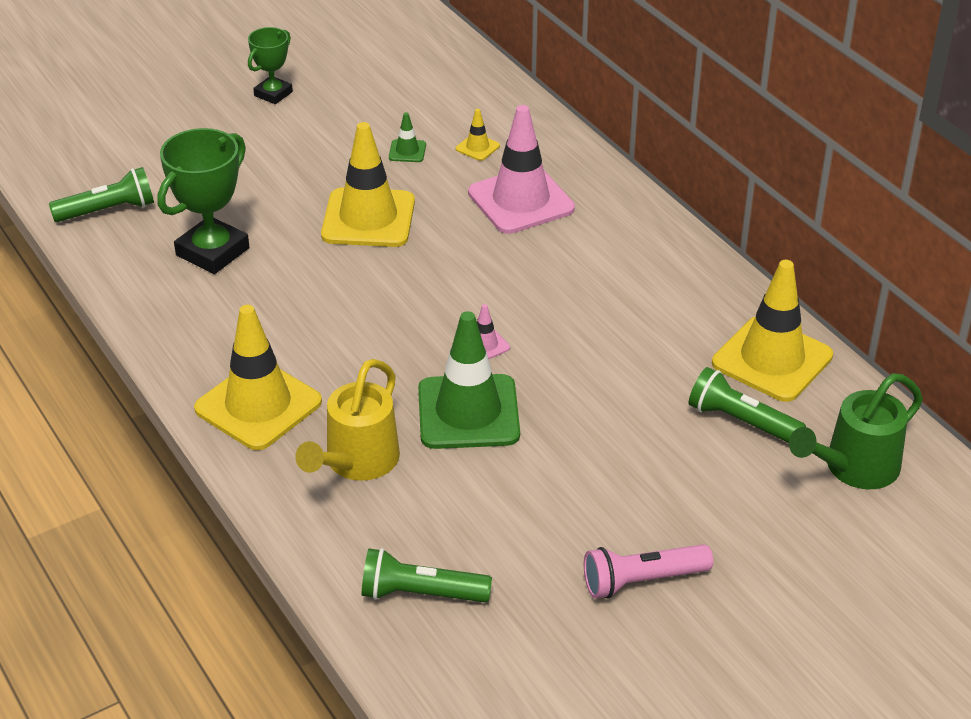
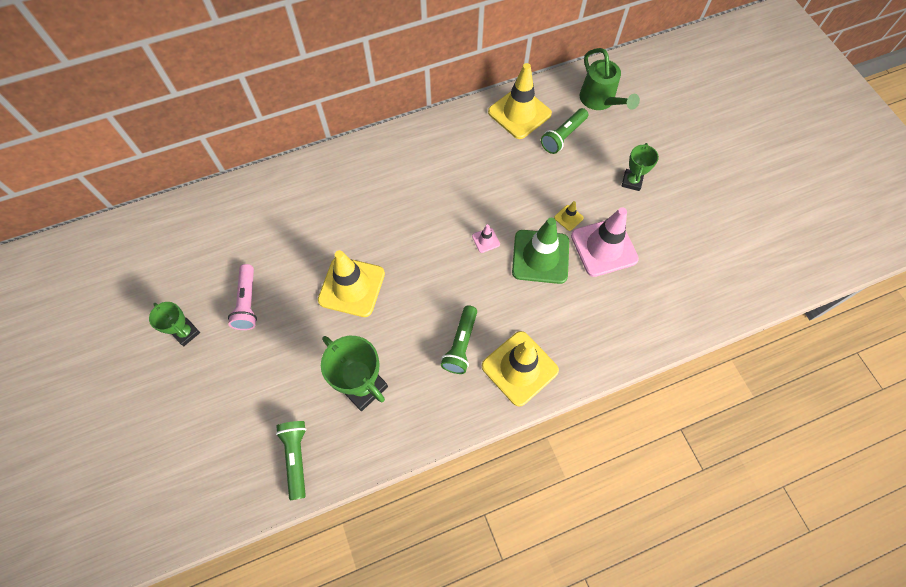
camera: 80 degrees left, 25 degrees up
(356, 462) = (574, 318): yellow watering can -> none
(407, 151) = (285, 255): green traffic cone -> none
(420, 594) = (672, 298): green flashlight -> green flashlight (461, 344)
(477, 147) = (294, 214): yellow traffic cone -> yellow traffic cone (568, 218)
(521, 201) = (356, 200): pink traffic cone -> pink traffic cone (604, 247)
(642, 581) = (667, 200): pink flashlight -> pink flashlight (247, 302)
(669, 525) = (631, 181): none -> green trophy

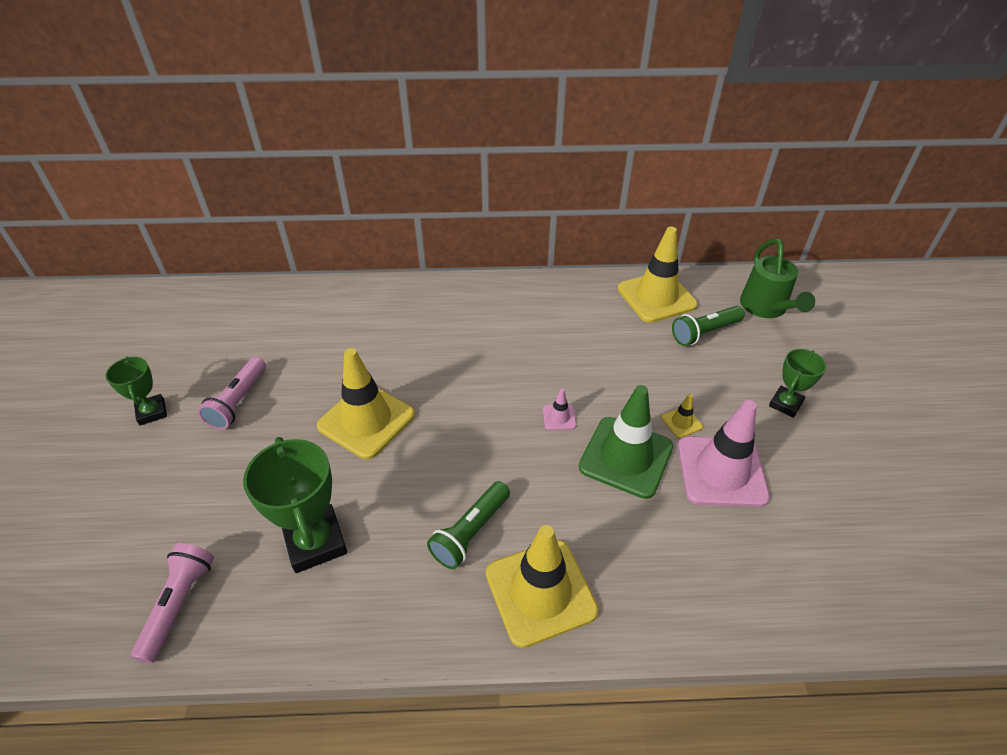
camera: 20 degrees right, 20 degrees down
(296, 457) = (179, 604): green flashlight -> pink flashlight

